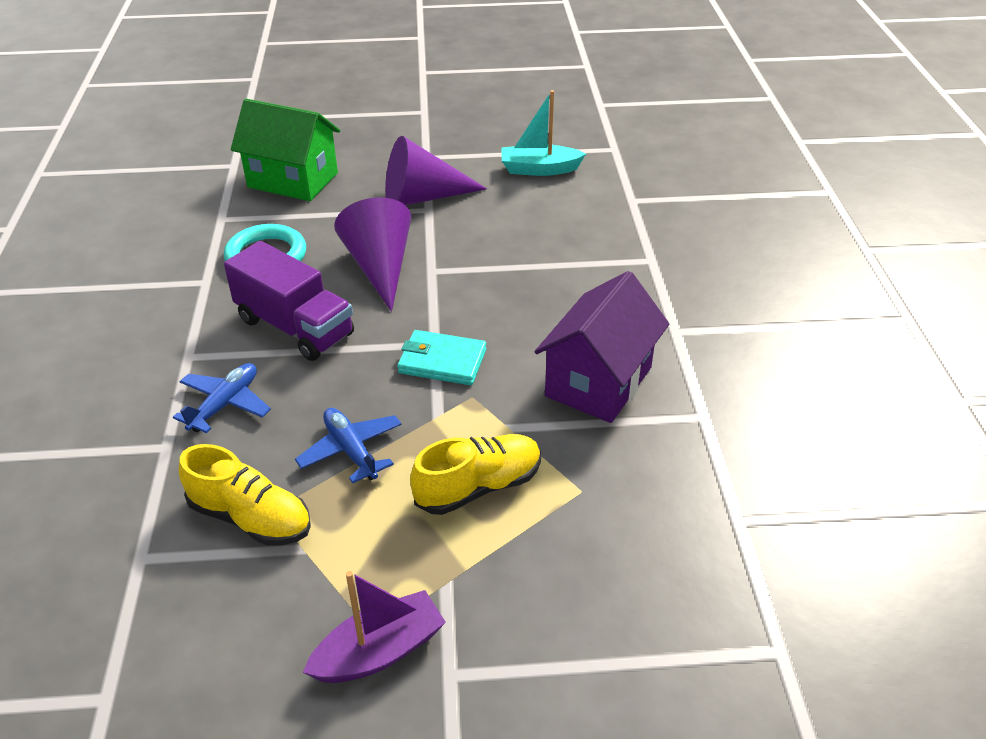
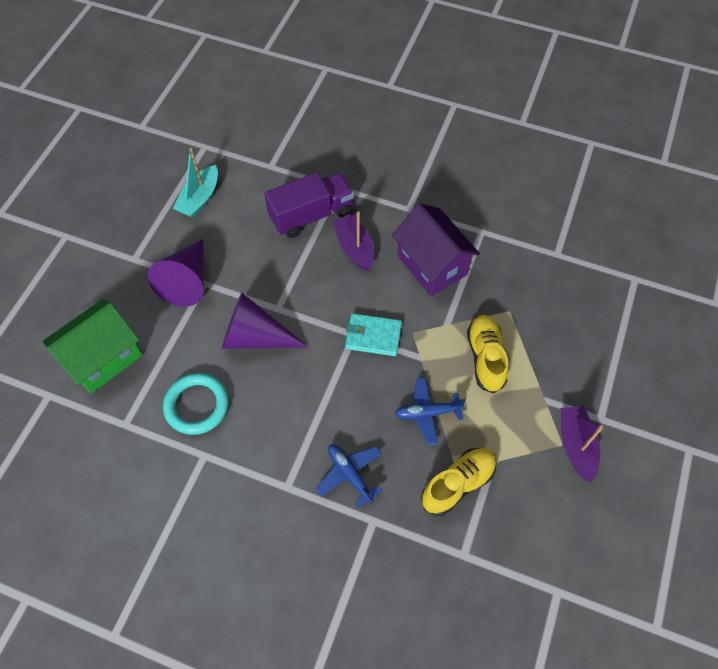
camera: 65 degrees left, 20 degrees up
(295, 327) = (292, 410): purple truck -> purple truck (311, 215)
(442, 361) = (373, 336): turquoise wallet -> turquoise wallet turned 60 degrees clockwise
(568, 303) = (354, 248): none -> purple boat

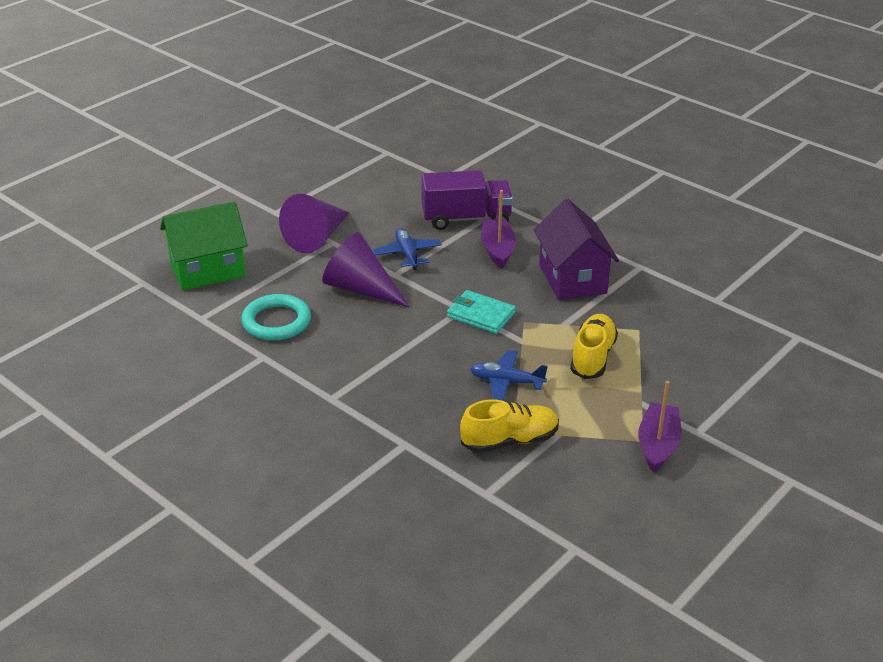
camera: 20 degrees right, 25 degrees down
(200, 198) = (362, 185): turquoise boat -> none
(350, 474) = (400, 405): blue plane -> blue plane (407, 254)

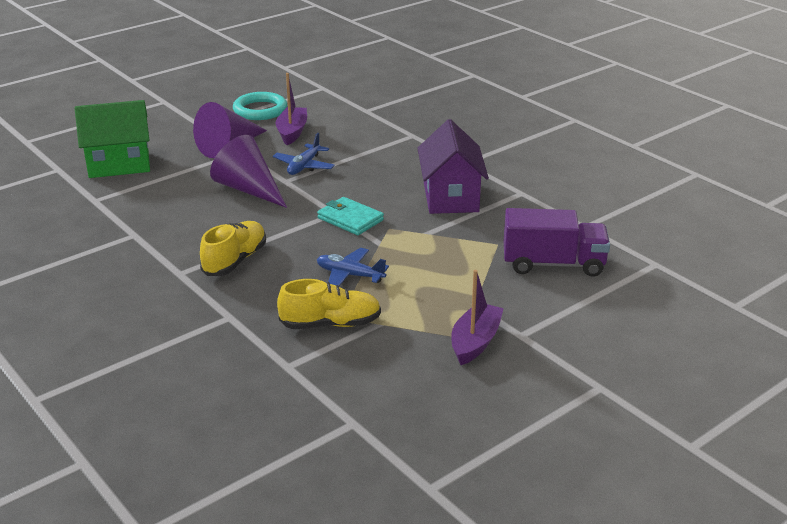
camera: 10 degrees right, 5 degrees down
(276, 322) = (160, 208): turquoise ring -> turquoise ring (260, 110)
(407, 254) = (304, 166): blue plane -> blue plane turned 150 degrees counterclockwise
(466, 219) = (371, 143): purple truck -> purple truck (553, 264)
(497, 250) = (390, 169): purple boat -> purple boat (292, 132)
(592, 357) = (442, 262): yellow shoe -> yellow shoe (235, 260)

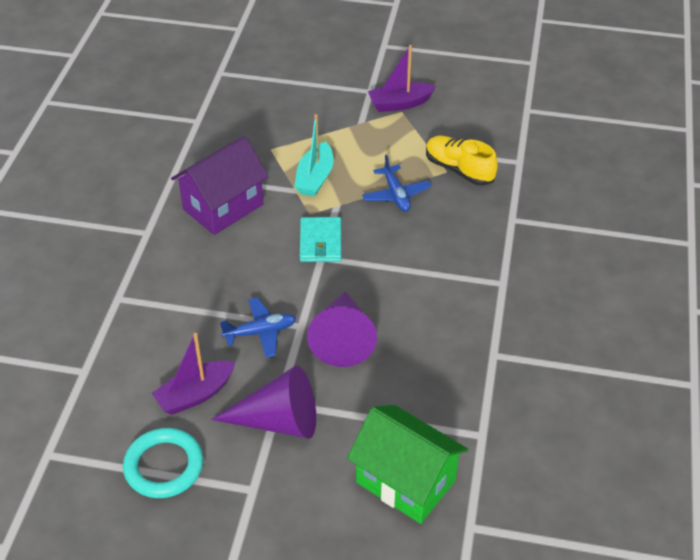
camera: 130 degrees left, 15 degrees up
(235, 260) = (451, 265): yellow shoe -> none
(428, 248) = (315, 178): none -> turquoise boat
(553, 264) = (270, 113): purple truck -> none

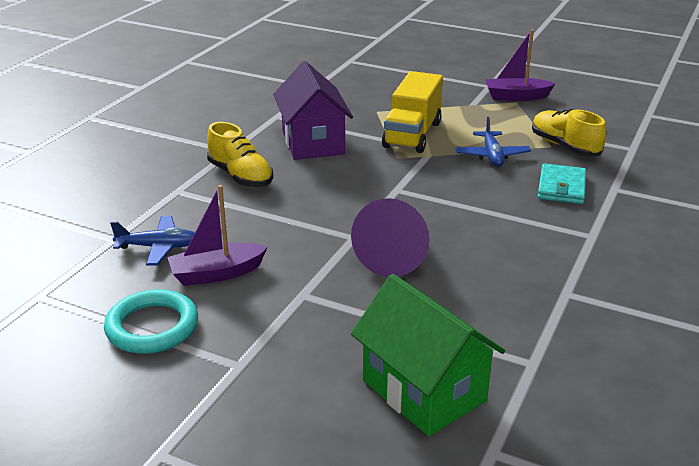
camera: 15 degrees right, 15 degrees down
(170, 267) = (240, 176): none -> yellow shoe
(223, 207) = (313, 143): purple house -> purple house turned 75 degrees counterclockwise
(260, 332) = (308, 236): blue plane -> blue plane (158, 247)
(278, 421) = (295, 310): purple cone -> none
(315, 178) = (412, 134): turquoise boat -> yellow truck
(320, 242) = (400, 179): turquoise wallet -> turquoise wallet (561, 187)

